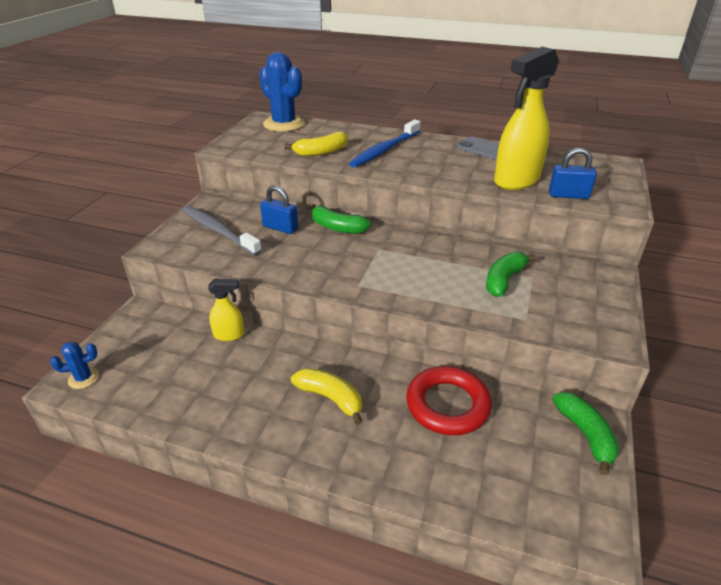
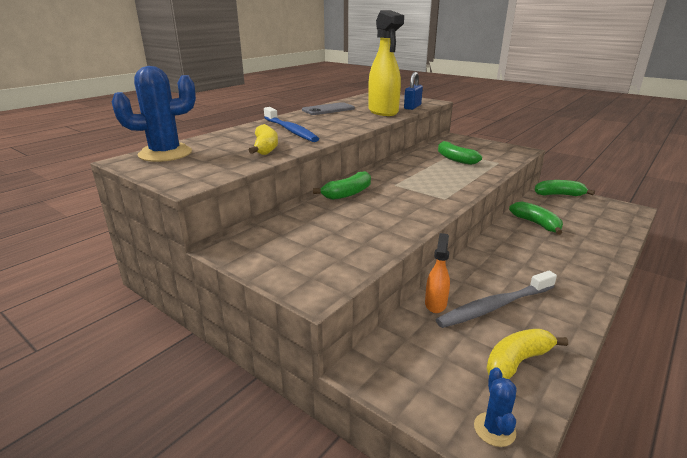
camera: 70 degrees left, 10 degrees down
(218, 231) = (306, 248): grey toothbrush -> grey toothbrush (494, 306)
(229, 335) = (435, 304): yellow spray bottle -> orange spray bottle
(280, 228) = (327, 216): blue padlock -> none
(330, 398) = (530, 263): yellow banana -> yellow banana (517, 361)
(447, 405) = (536, 224): red ring -> green banana

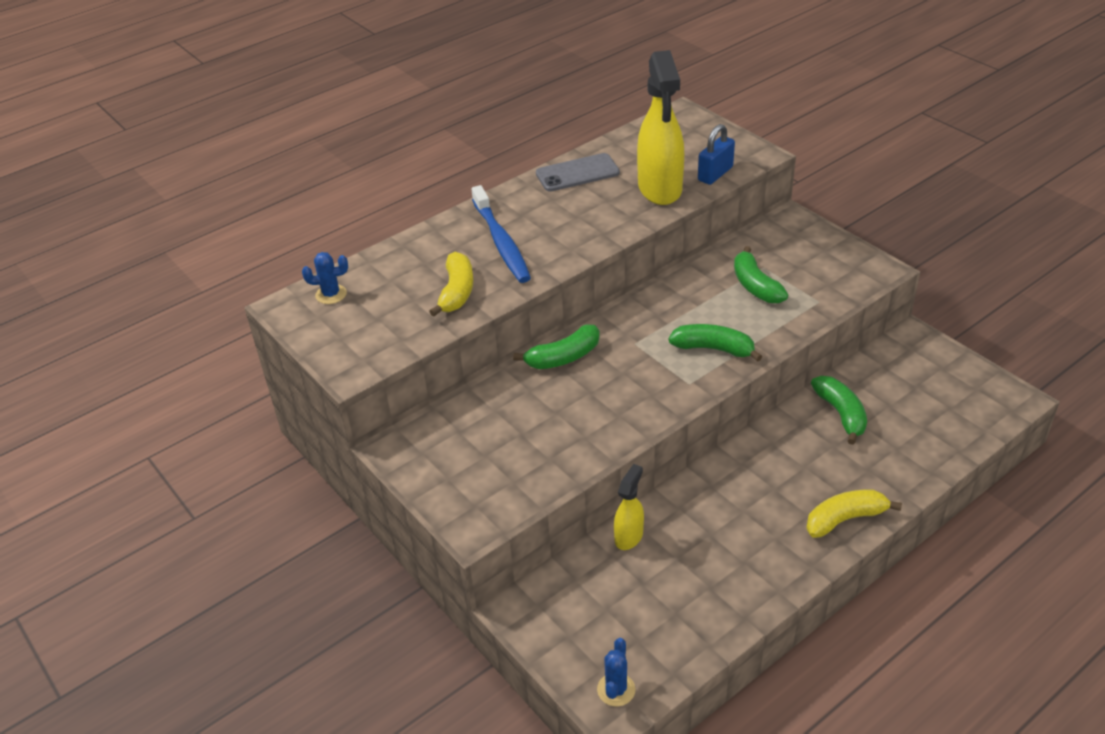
camera: 15 degrees right, 15 degrees up
(165, 154) = (331, 294): blue cactus -> blue cactus, size x0.48
(435, 304) = (629, 536): orange spray bottle -> yellow spray bottle
(494, 306) = (697, 550): grey toothbrush -> none
(517, 361) = (680, 624): yellow banana -> yellow banana (845, 519)
(559, 195) = (921, 352): green banana -> green banana (714, 349)

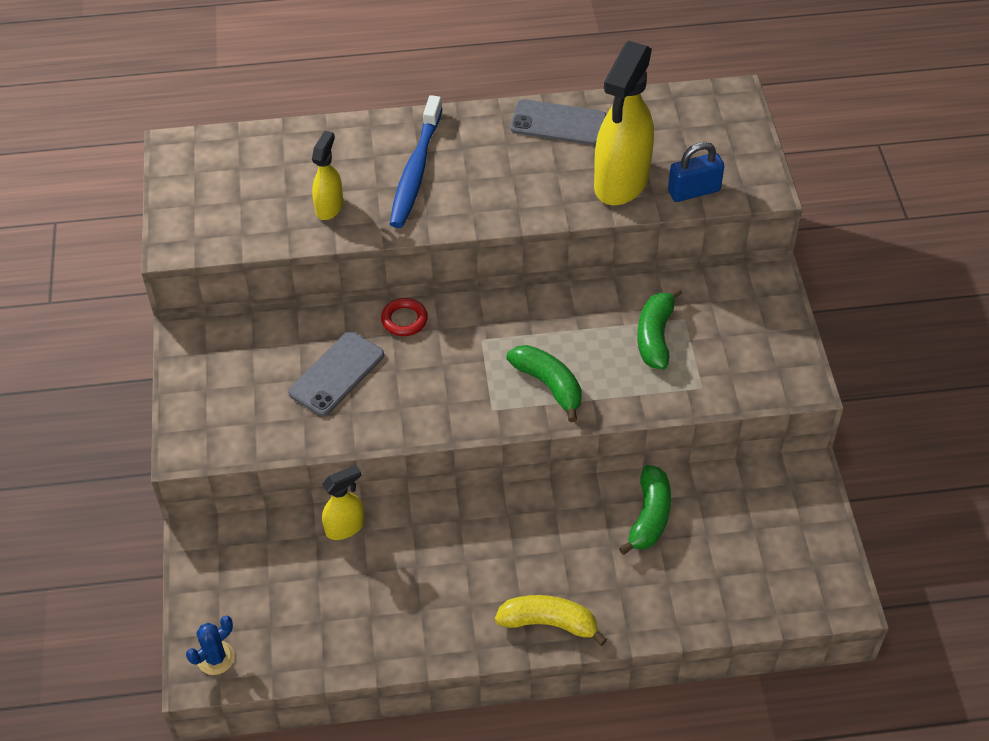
camera: 30 degrees right, 10 degrees up
(331, 294) = (223, 154): blue cactus -> none
(457, 292) = (329, 207): yellow banana -> yellow spray bottle
(546, 417) = (336, 374): none -> grey phone
(563, 357) = (404, 320): green banana -> red ring

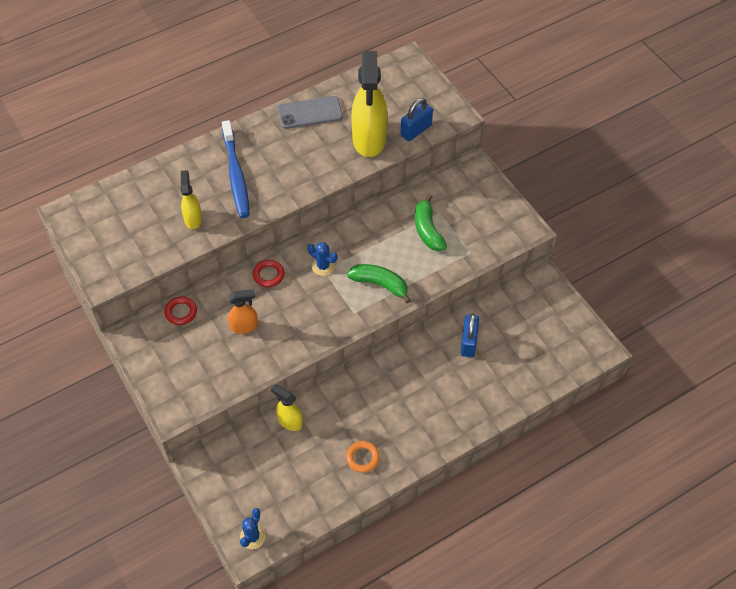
camera: 25 degrees left, 5 degrees up
(265, 327) = (181, 312): none -> red ring
(336, 374) = (244, 326): grey phone -> orange spray bottle
(345, 527) = (289, 421): yellow spray bottle -> yellow spray bottle turned 90 degrees counterclockwise
(417, 614) = (362, 458): none -> orange ring
(483, 334) = (323, 266): none -> blue cactus
(549, 623) = (443, 431): yellow banana -> none
(649, 516) = (468, 342): green banana -> blue padlock

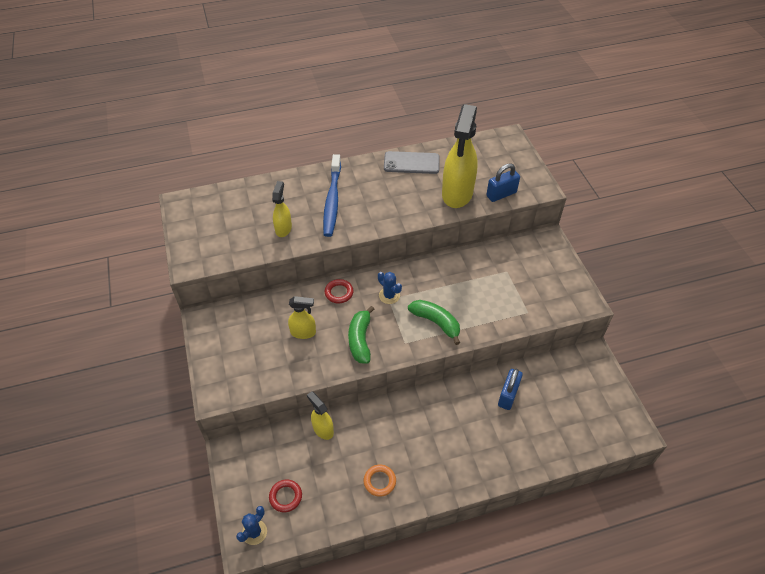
camera: 15 degrees right, 5 degrees down
(181, 312) = (253, 308): red ring -> red ring (285, 497)
(244, 326) = (303, 332): orange spray bottle -> yellow spray bottle
(427, 230) = (492, 284): green banana -> green banana (360, 340)

